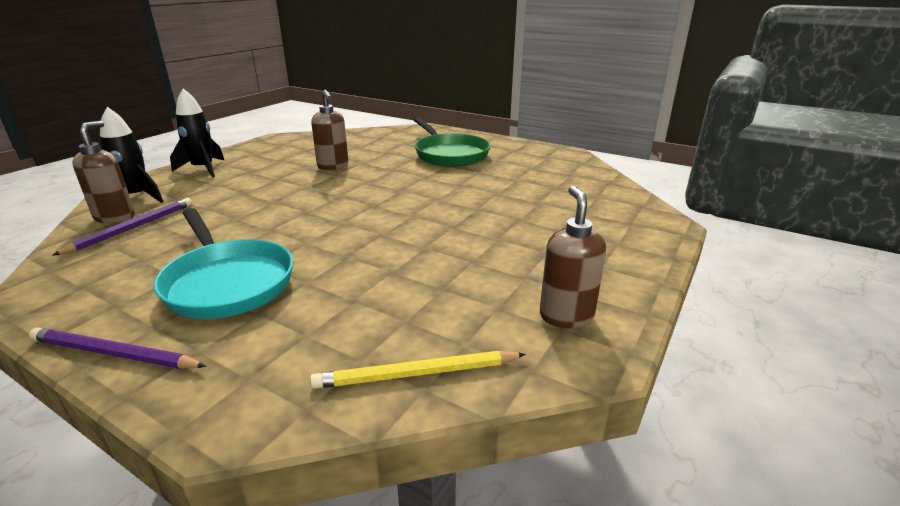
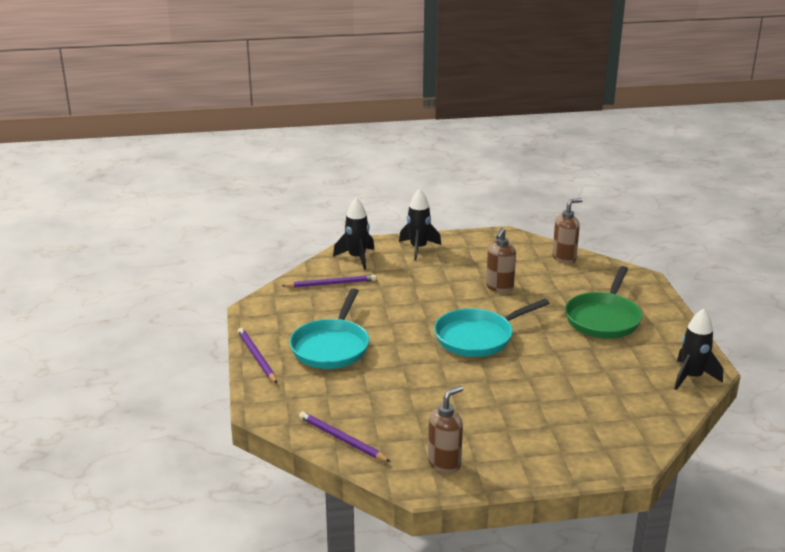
camera: 50 degrees right, 0 degrees up
(115, 217) = (332, 270): brown soap dispenser -> brown soap dispenser (564, 258)
(380, 202) = (478, 337): none -> turquoise pan
(416, 374) = (342, 439): yellow pencil -> purple pencil
(570, 160) = (692, 377): none -> black rocket

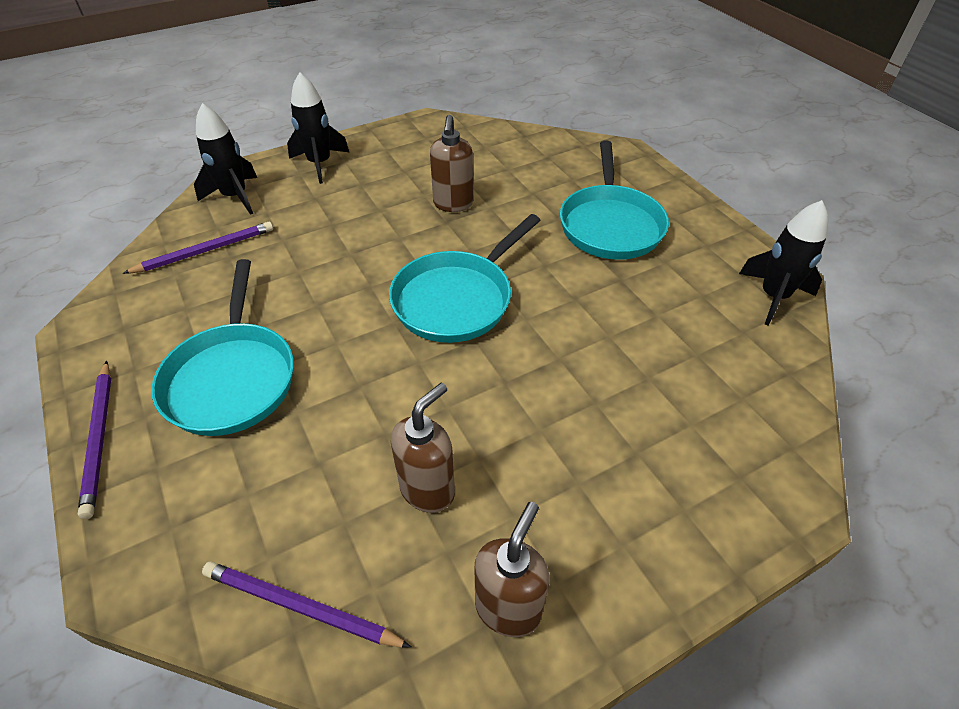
camera: 20 degrees left, 20 degrees up
(256, 357) = (100, 438): purple pencil -> purple pencil turned 150 degrees counterclockwise
(564, 258) = (516, 141): brown soap dispenser -> brown soap dispenser (428, 489)
(603, 318) = (610, 224): green pan -> turquoise pan

